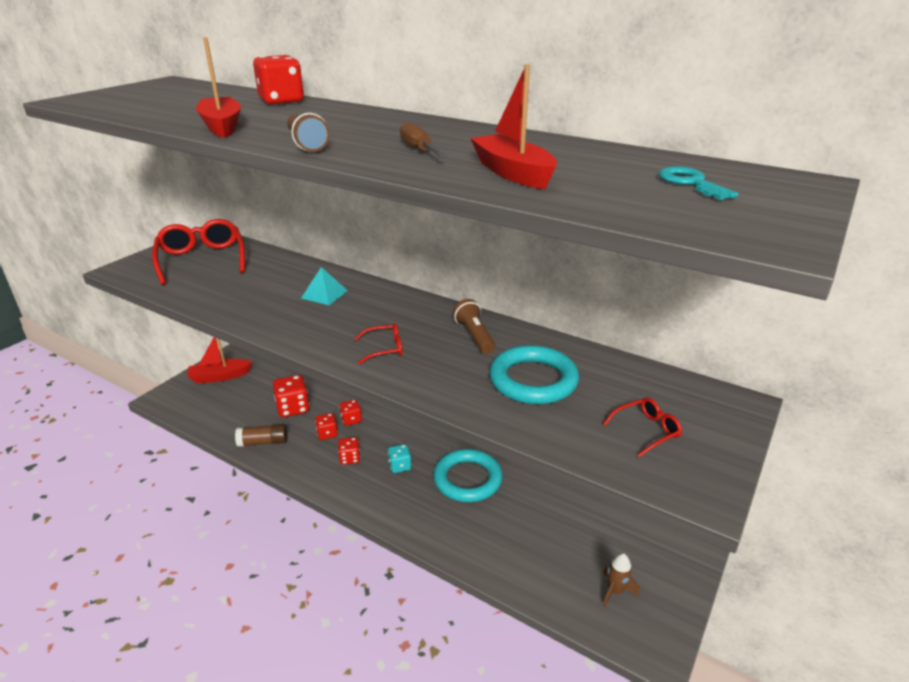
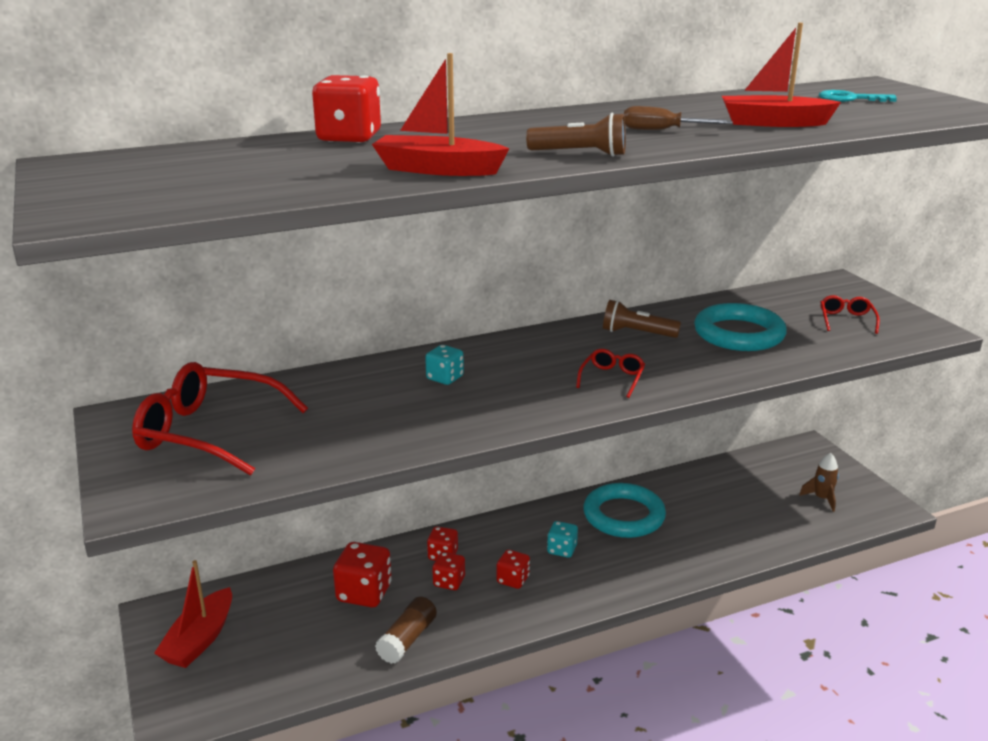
camera: 55 degrees left, 5 degrees down
(324, 294) = (445, 378): turquoise pyramid -> turquoise dice

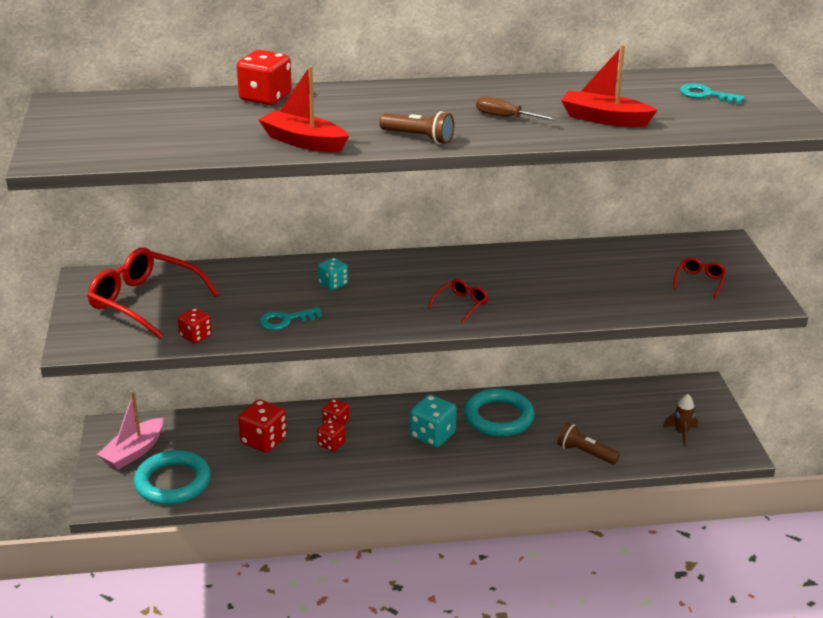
camera: 15 degrees right, 5 degrees up
(200, 639) = (134, 452): red boat -> pink boat
(407, 639) = (281, 480): brown glue stick -> none
(409, 427) = (285, 320): none -> turquoise key
(513, 580) = (381, 452): red dice -> red dice (195, 336)
(562, 550) = (432, 436): turquoise dice -> turquoise dice, size x1.68
(636, 333) = (509, 267): brown flashlight -> brown flashlight (585, 453)
(739, 334) = (594, 280): turquoise ring -> turquoise ring (173, 482)

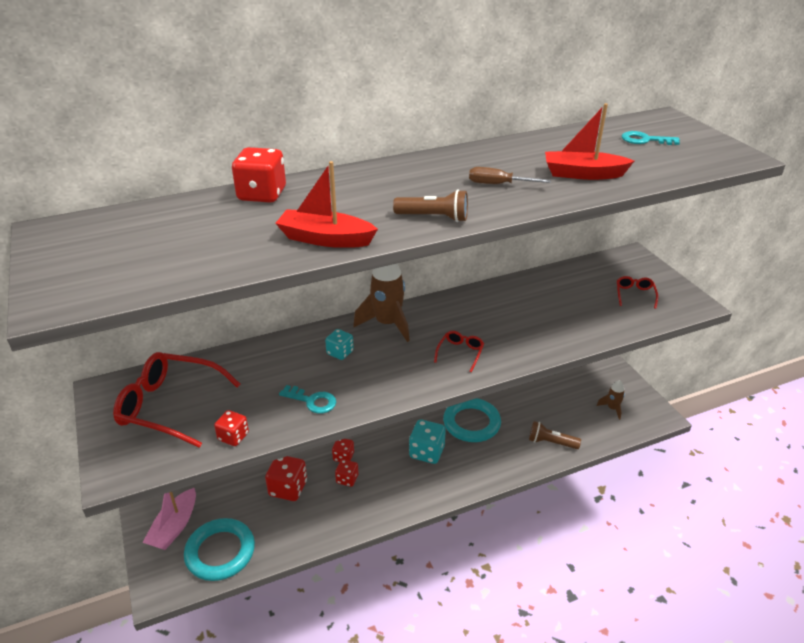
camera: 15 degrees left, 5 degrees up
(285, 320) = (312, 401): turquoise key -> turquoise key turned 120 degrees counterclockwise
(396, 266) = (387, 324): none -> brown rocket

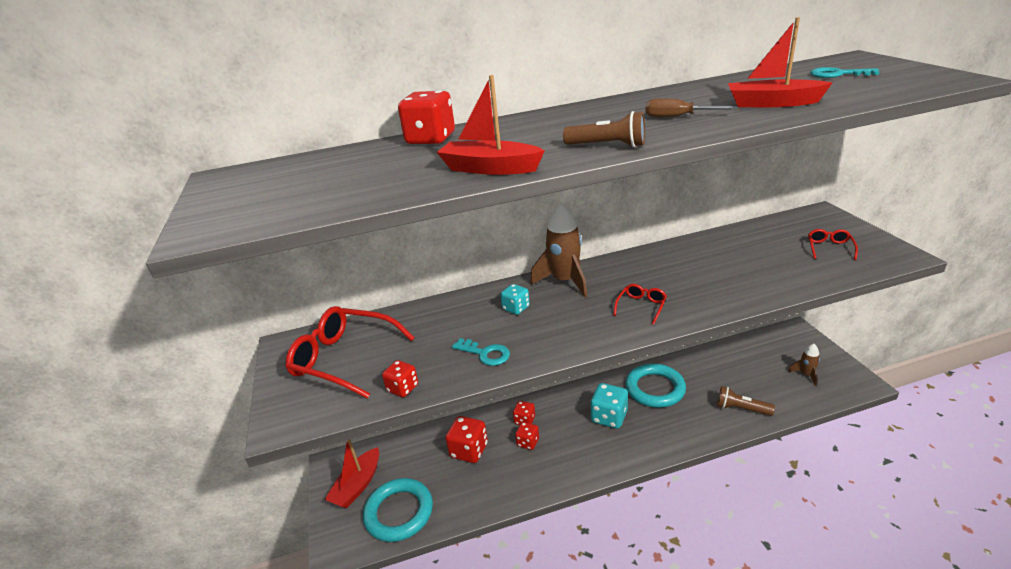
camera: 10 degrees right, 5 degrees down
(174, 527) = (357, 485): pink boat -> red boat

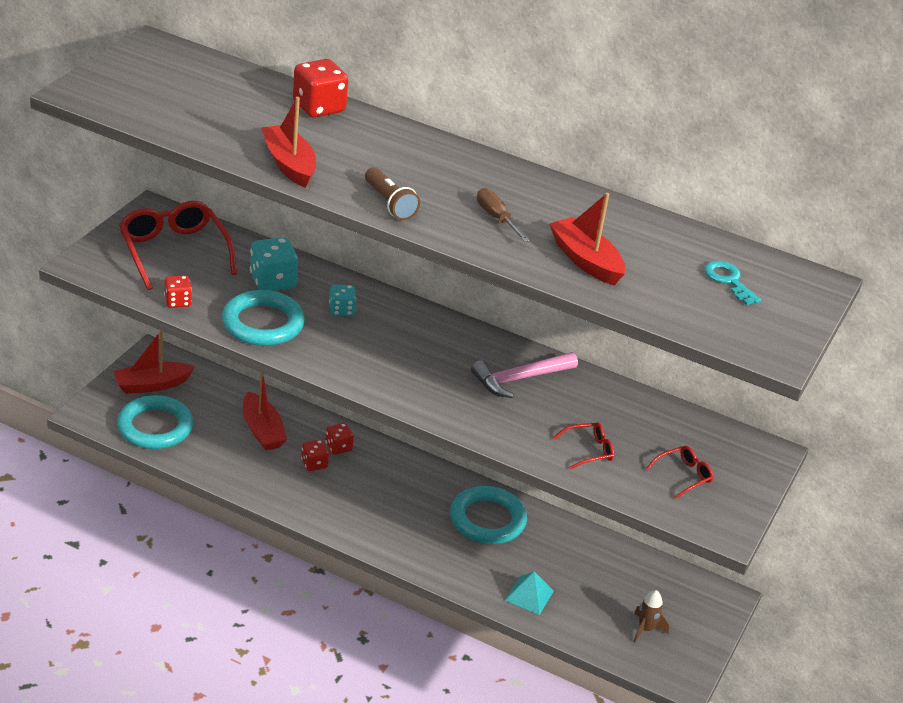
camera: 35 degrees right, 5 degrees up
(469, 450) = (262, 430): red dice -> red boat
(485, 354) = (263, 323): turquoise key -> turquoise ring
(565, 281) = (416, 320): brown rocket -> none
(609, 417) = (408, 504): turquoise dice -> turquoise dice (272, 281)
(641, 307) = (427, 384): red glasses -> red glasses (588, 450)
(671, 267) = (519, 379): none -> pink hammer
(741, 409) = (529, 595): brown flashlight -> turquoise pyramid

